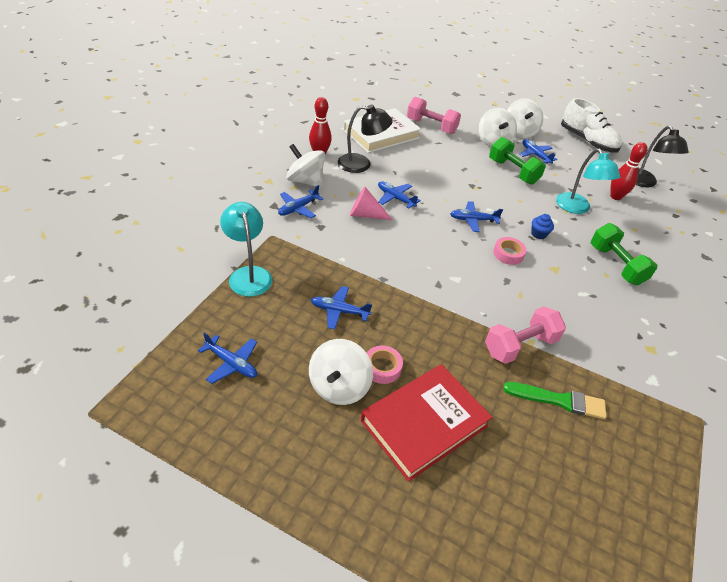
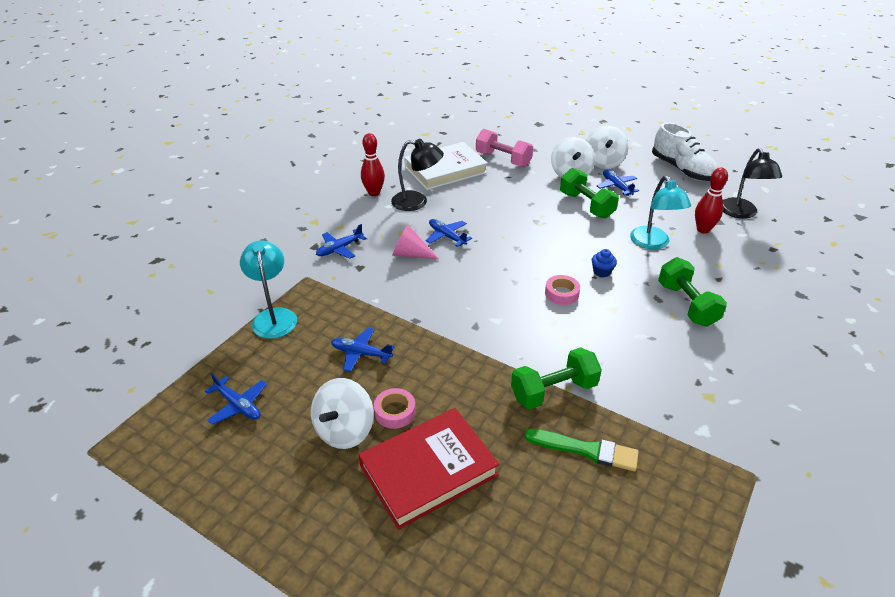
camera: 10 degrees right, 5 degrees down
(305, 181) = (353, 221): white spinning top -> none
(473, 220) = (529, 258): blue plane -> none
(520, 345) = (553, 391): pink dumbbell -> green dumbbell

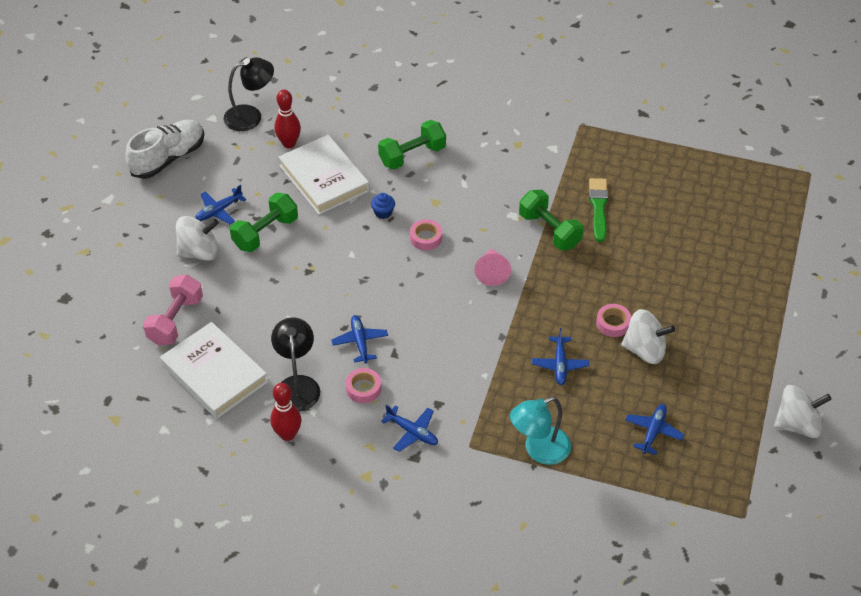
camera: 105 degrees left, 10 degrees up
(397, 231) = (363, 388): none -> pink tape
(410, 254) = (402, 365): pink cone -> pink cone (492, 272)
(428, 470) = (656, 290): red book -> none
(447, 236) = (360, 342): blue plane -> blue plane turned 135 degrees clockwise
(603, 162) = (163, 225): white spinning top -> white spinning top (797, 424)
(653, 243) = (324, 178): turquoise lamp -> white book

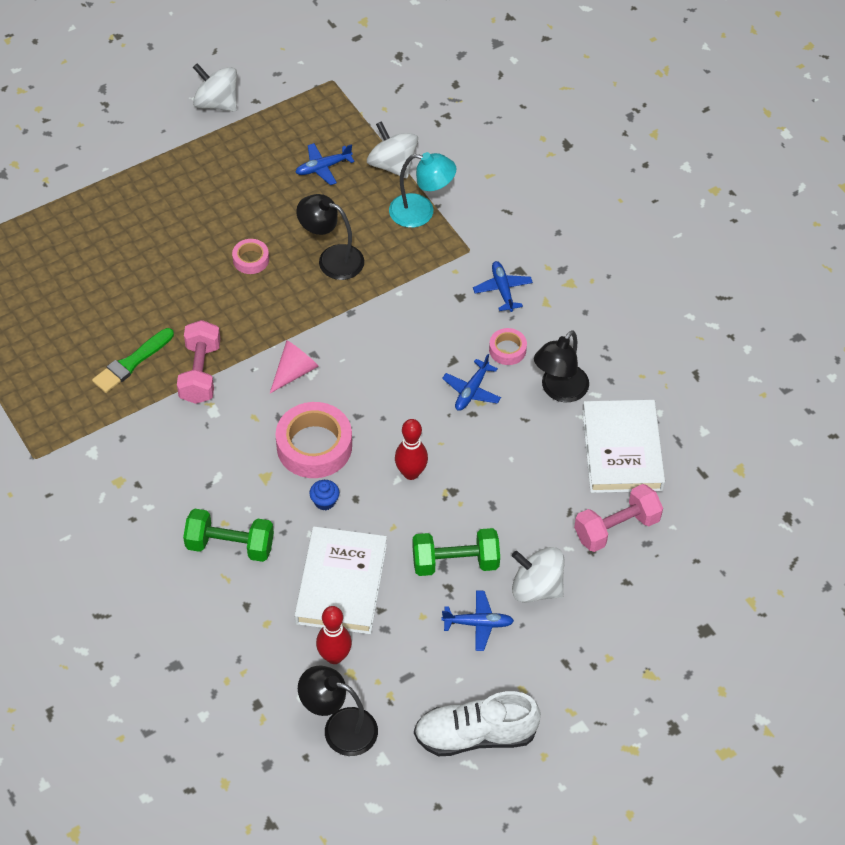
camera: 140 degrees left, 5 degrees up
(288, 434) = (603, 356): red bowling pin -> red bowling pin (411, 473)
(426, 238) = (314, 446): pink tape -> pink tape, size x1.96
(549, 230) = (200, 373): green dumbbell -> pink dumbbell
(560, 365) = (332, 259): blue plane -> black lamp
(644, 350) = (253, 223): white spinning top -> white spinning top (392, 165)

